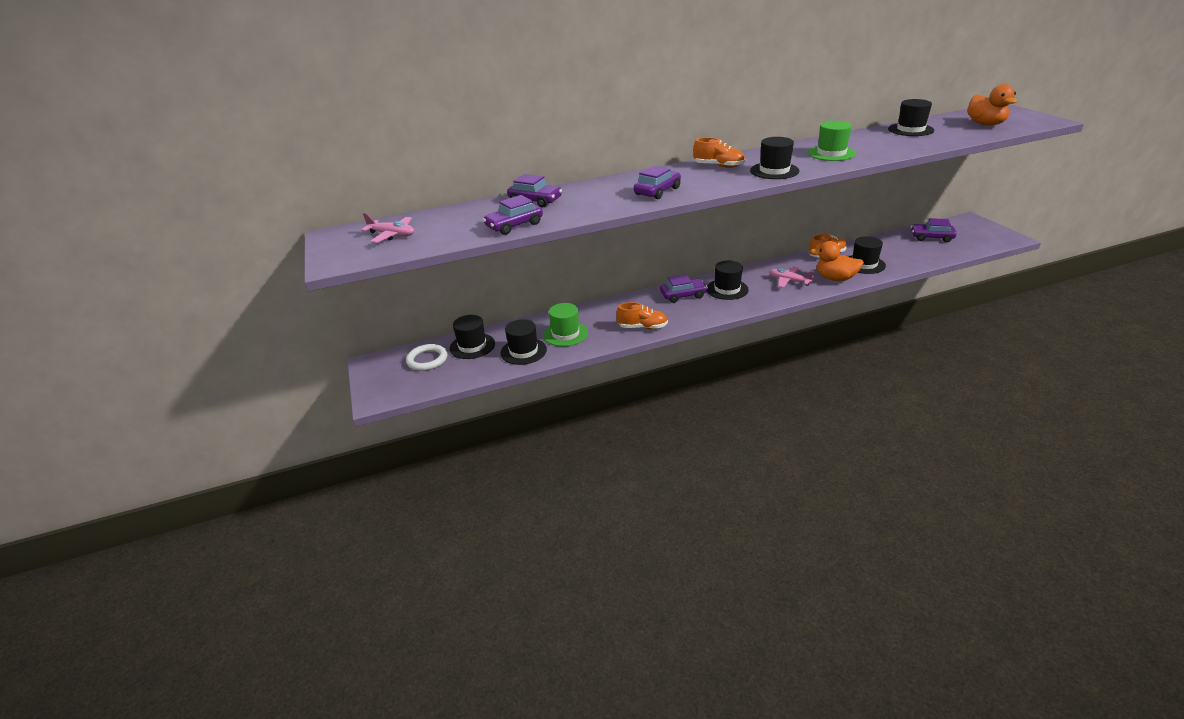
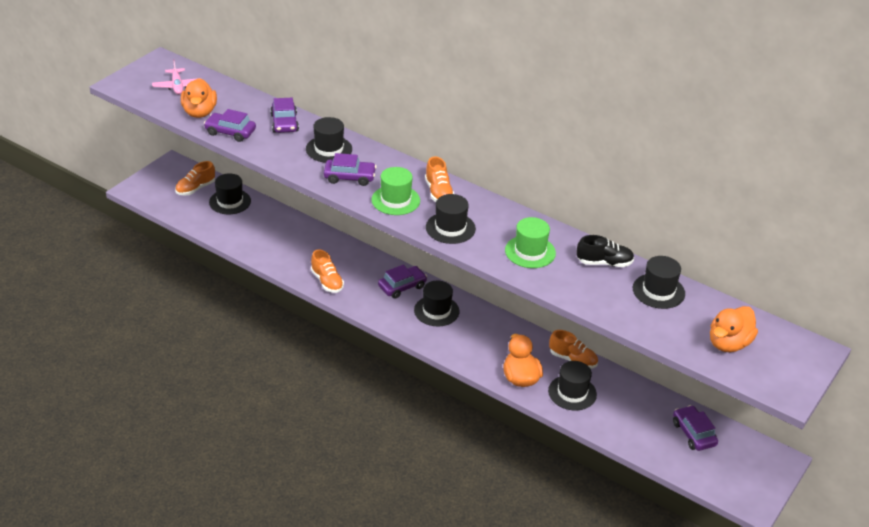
camera: 50 degrees right, 5 degrees up
(427, 360) = (195, 188): white ring -> orange shoe
(457, 233) = (199, 112): none -> orange duck
(523, 351) = (242, 231): black hat -> black hat (329, 149)
(565, 334) = (283, 242): green hat -> green hat (395, 200)
(683, 295) = (402, 286): purple car -> purple car turned 75 degrees counterclockwise
(789, 281) = (487, 347): pink plane -> none
(864, 137) = (604, 263): none -> black shoe

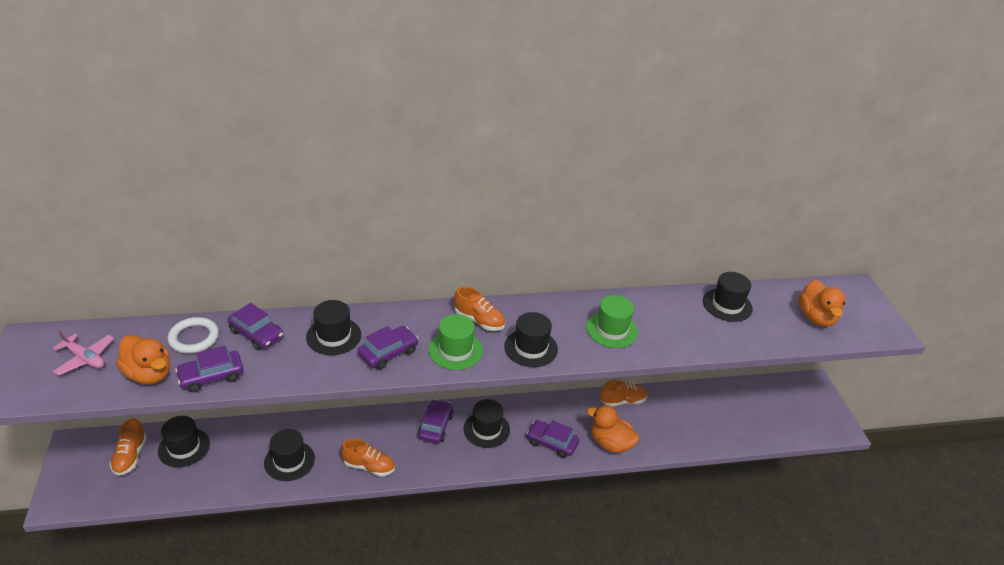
camera: 45 degrees left, 0 degrees up
(246, 106) = (194, 338): none -> white ring
(572, 393) = (654, 428): black hat -> black hat (289, 461)
(604, 263) = (668, 305): black shoe -> none
(693, 433) = (753, 402): purple car -> purple car (552, 443)

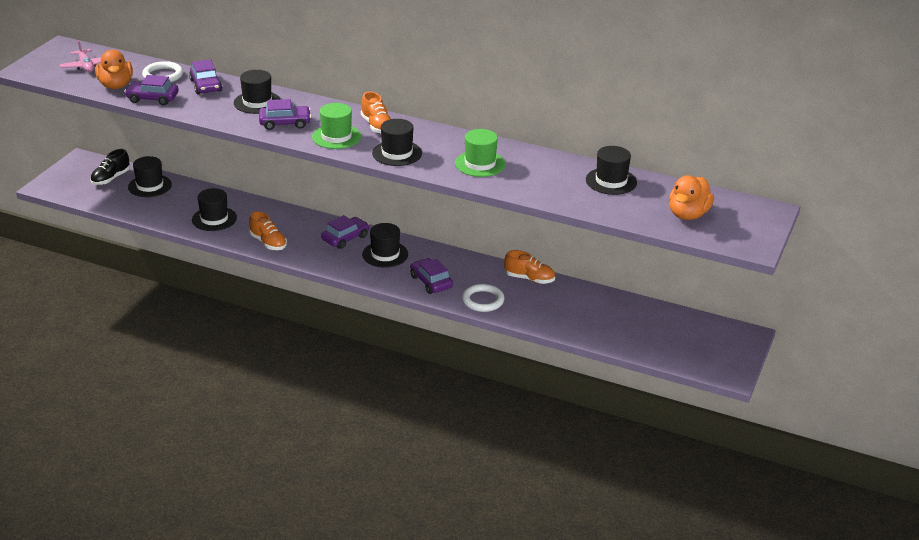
camera: 35 degrees right, 5 degrees down
(130, 456) = (111, 178): orange shoe -> black shoe
(610, 443) = (483, 300): orange duck -> white ring

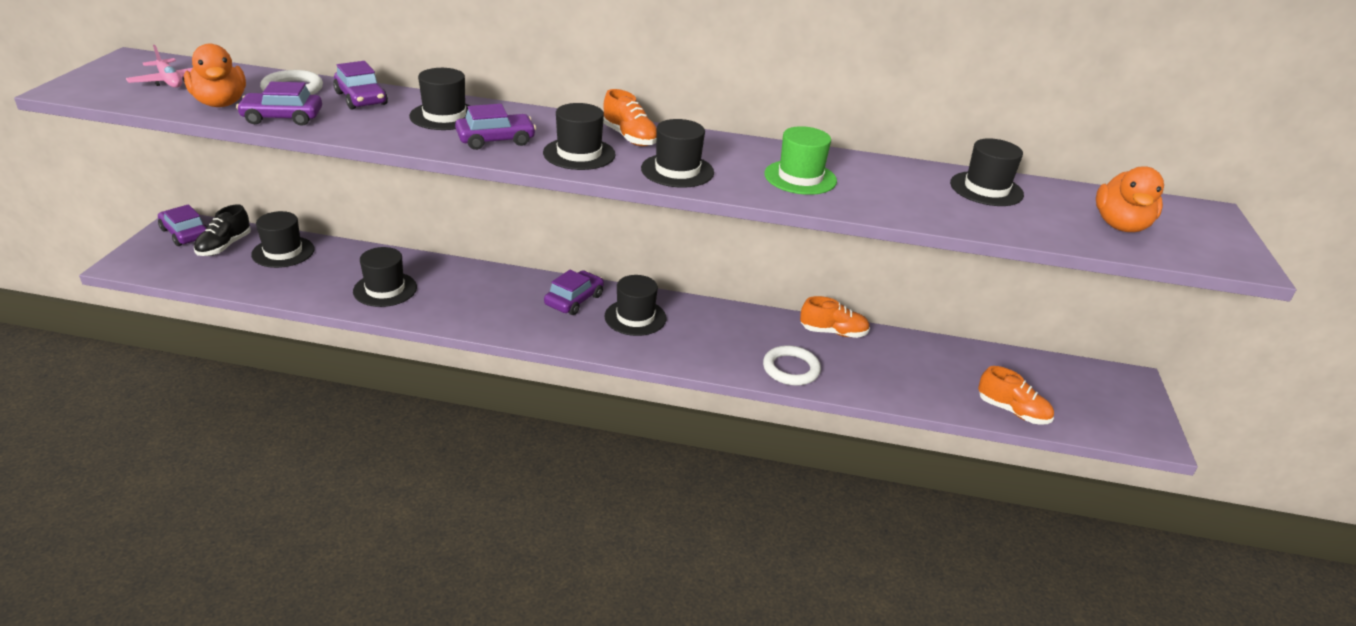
camera: 15 degrees left, 0 degrees up
(268, 243) = (471, 316): orange shoe -> orange shoe (1012, 411)
(336, 137) = (579, 154): green hat -> black hat
(431, 282) = (711, 349): purple car -> purple car (185, 233)

